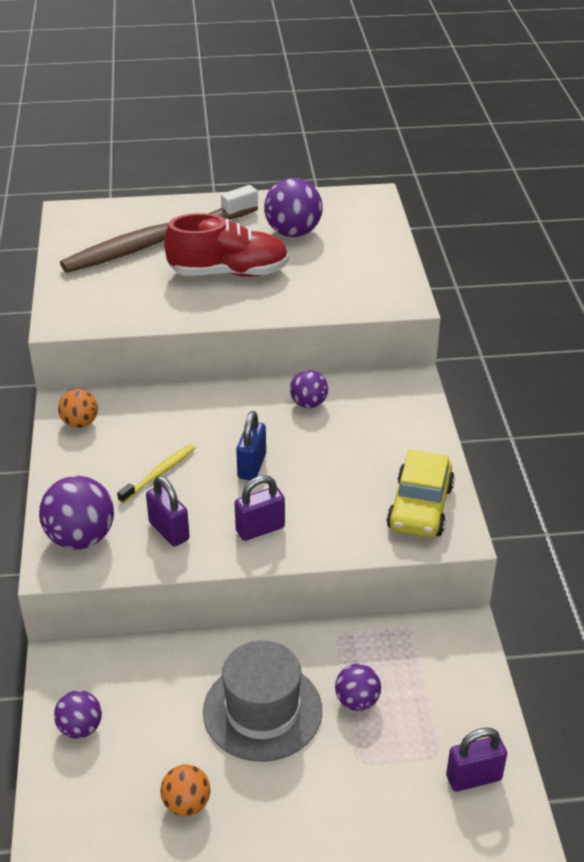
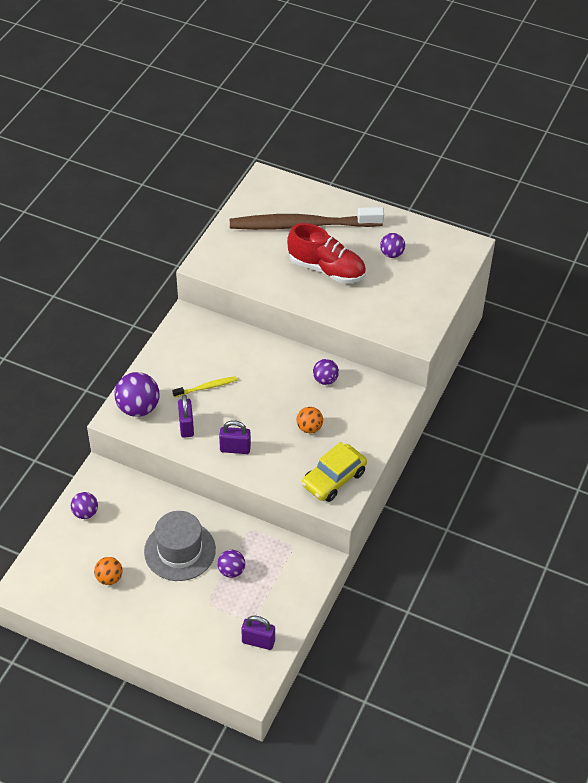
camera: 30 degrees right, 10 degrees up
(80, 423) = (186, 333): orange ball -> orange ball (309, 428)
(252, 466) = (260, 407): blue padlock -> none
(293, 232) = (391, 254): purple ball -> purple ball, size x0.59

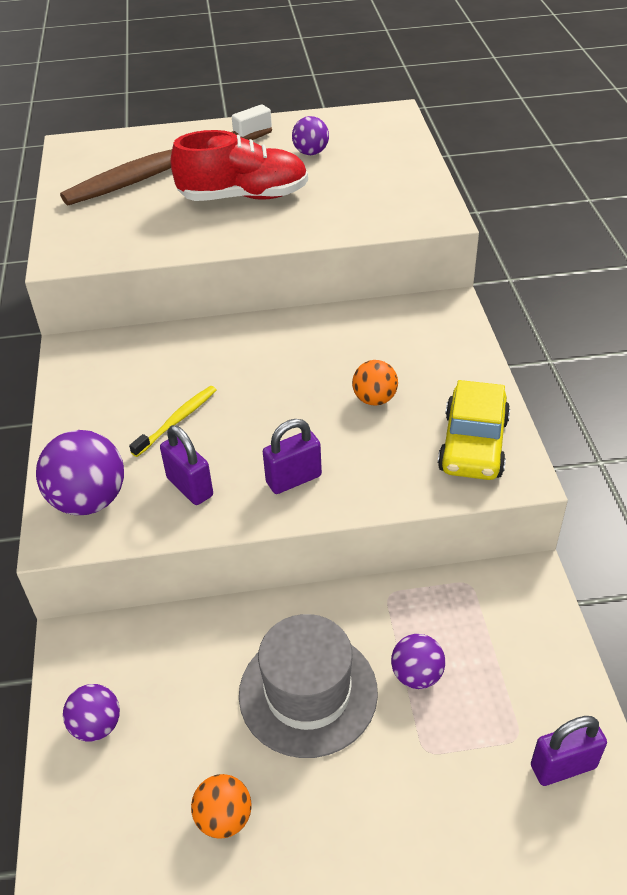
camera: 30 degrees left, 5 degrees down
(325, 380) = (339, 334): purple ball -> none

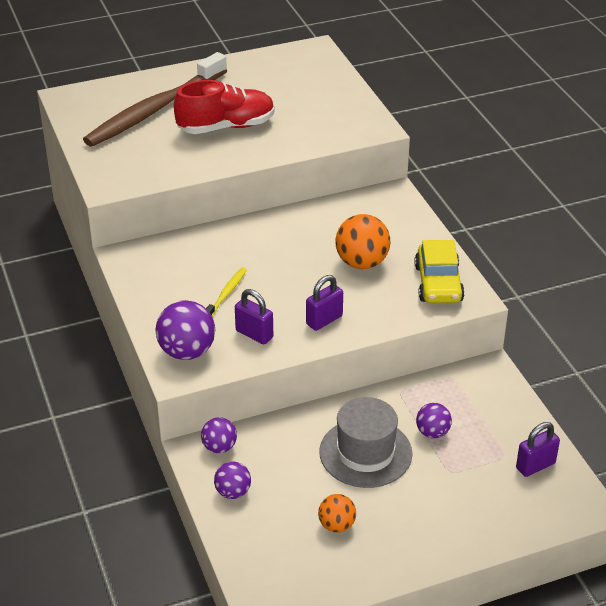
camera: 15 degrees left, 5 degrees down
(311, 153) = (264, 87): purple ball -> purple ball (219, 447)
(374, 399) = (362, 263): orange ball -> orange ball, size x1.68

